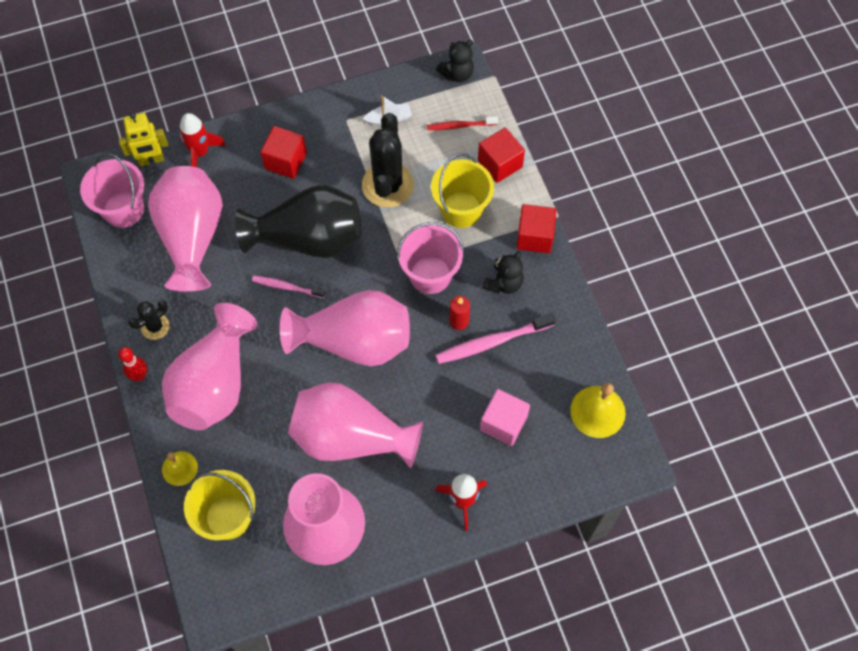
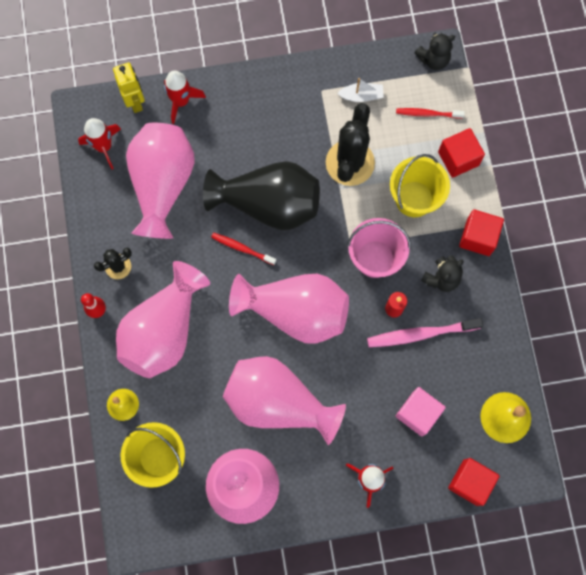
camera: 10 degrees right, 10 degrees up
(123, 209) = (104, 147): pink bucket -> red rocket
(151, 160) = (135, 101): yellow robot -> yellow robot turned 105 degrees counterclockwise
(285, 161) = (259, 123): red cube -> red cube (470, 482)
(287, 287) = (242, 248): pink toothbrush -> red toothbrush

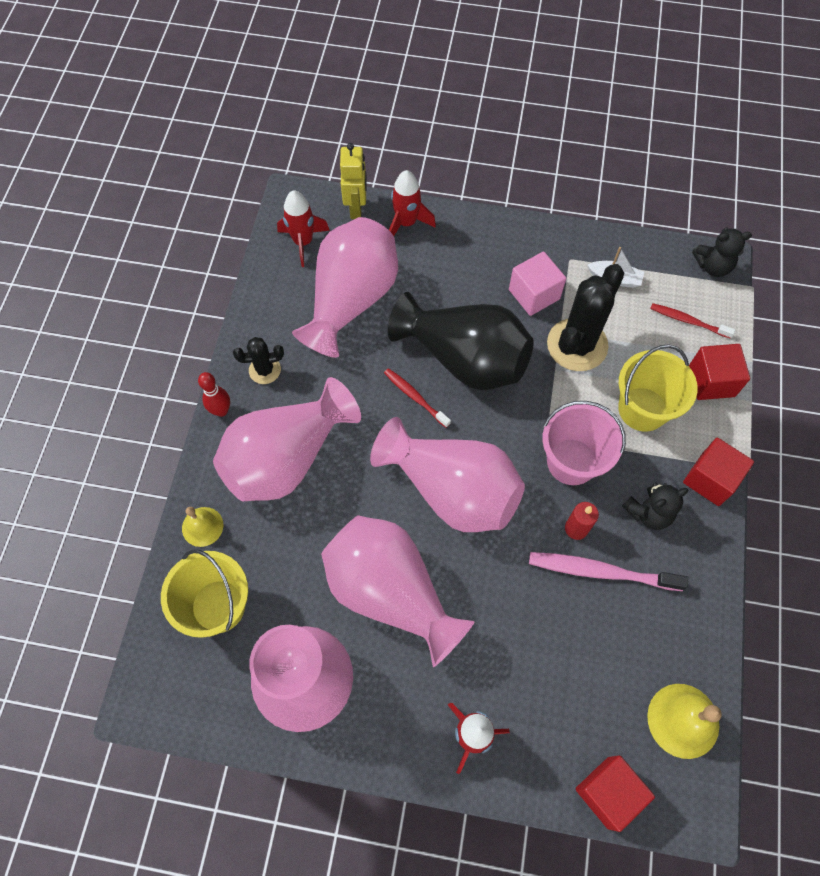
camera: 20 degrees right, 10 degrees down
(418, 413) = (565, 671): pink cube -> pink cube (534, 294)

